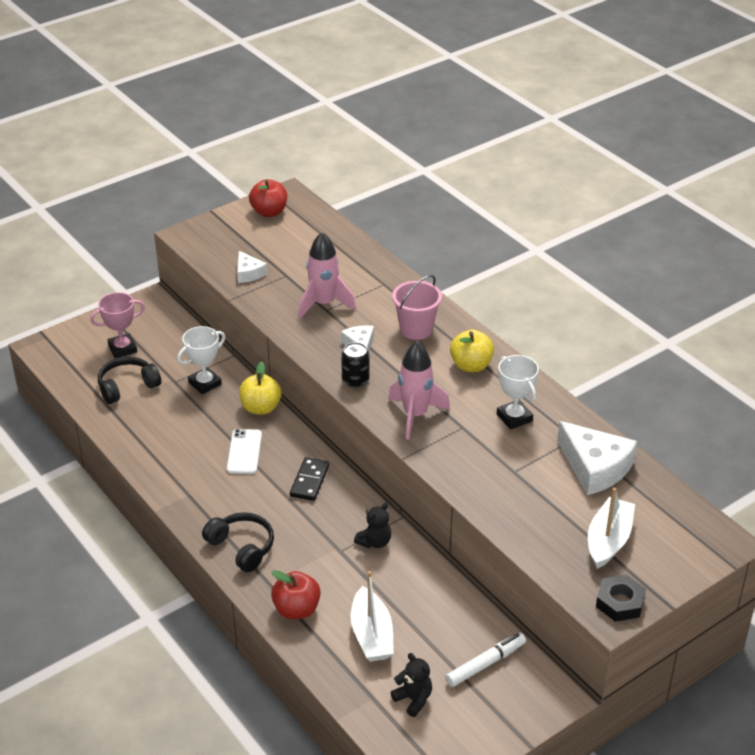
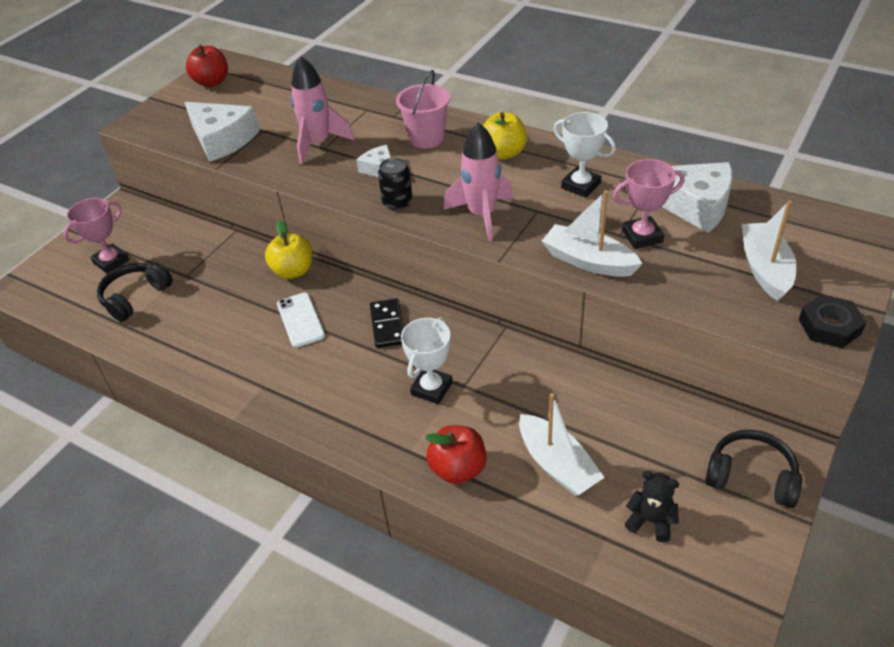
camera: 20 degrees left, 5 degrees up
(205, 383) = (220, 267): white trophy -> white trophy (431, 388)
(242, 547) = (355, 422): black headphones -> black headphones (751, 476)
(249, 273) = (222, 139): white cheese -> white cheese, size x1.87
(374, 542) = (494, 363): black teddy bear -> none
(472, 483) = (588, 261): none -> white boat
(485, 664) = (695, 448): white marker -> none
(531, 479) = (642, 236): none -> pink trophy

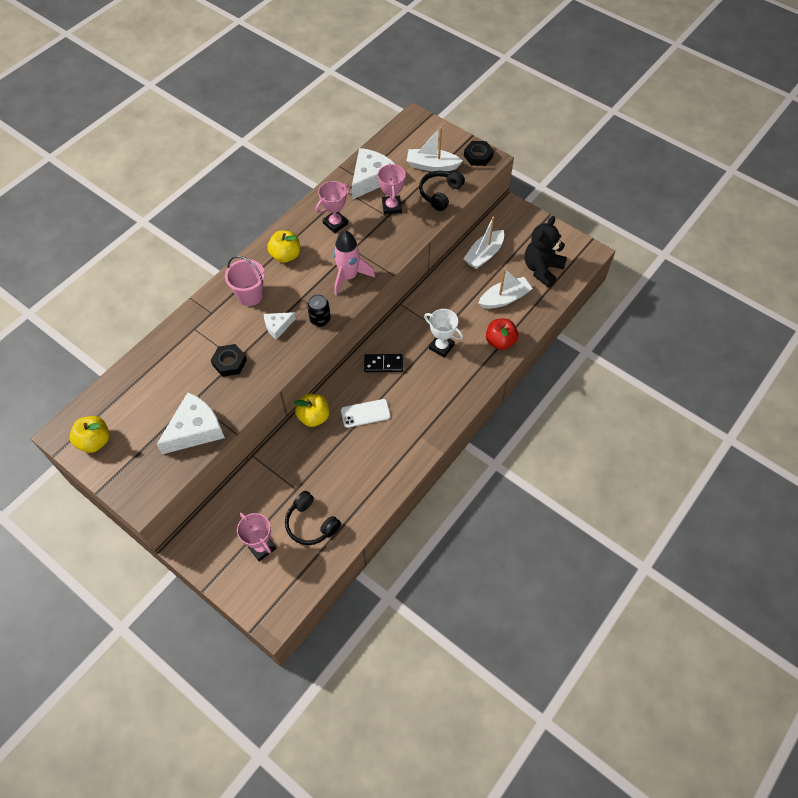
camera: 85 degrees left, 15 degrees up
(212, 82) = (95, 441): red apple -> yellow apple
(318, 144) = (229, 362): pink rocket -> black nut
(581, 186) = (335, 223): white trophy -> pink trophy
(588, 261) = (406, 235): white boat -> white boat (484, 255)
(651, 521) = (542, 269): black teddy bear -> black teddy bear, size x1.85
(751, 476) = (523, 226): black headphones -> black headphones (440, 194)

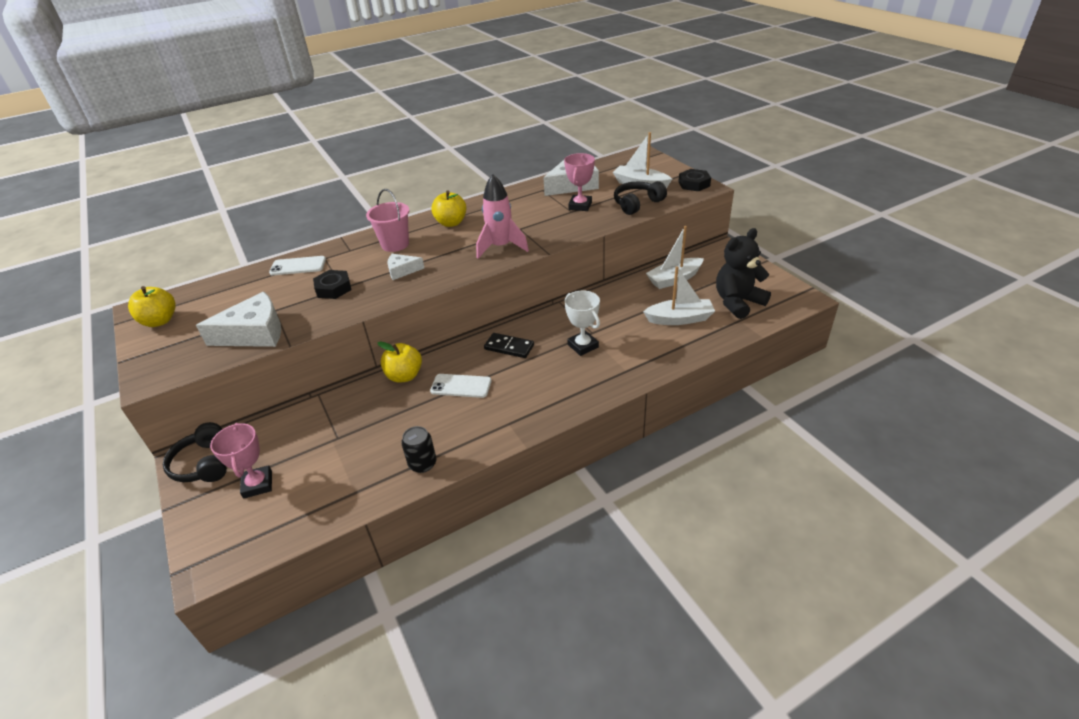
camera: 25 degrees right, 20 degrees down
(176, 344) = (298, 266): none -> white phone
(311, 524) = (327, 477): black headphones -> black headphones (203, 464)
(320, 319) = (447, 273): black can -> black can (422, 464)
(335, 223) = (515, 209): pink trophy -> none
(500, 341) = (655, 355): red apple -> none

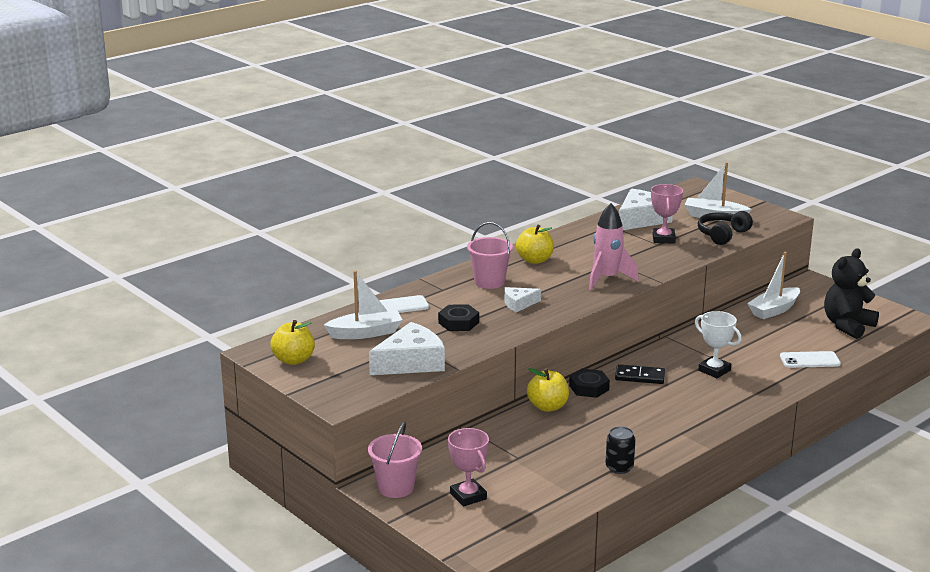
camera: 15 degrees left, 15 degrees down
(203, 464) = (396, 487): black headphones -> pink bucket
(461, 386) = (613, 410): white phone -> white phone (809, 360)
(679, 319) = (797, 343): white boat -> white boat (366, 333)
(694, 184) = (770, 214): black nut -> black nut (589, 388)

